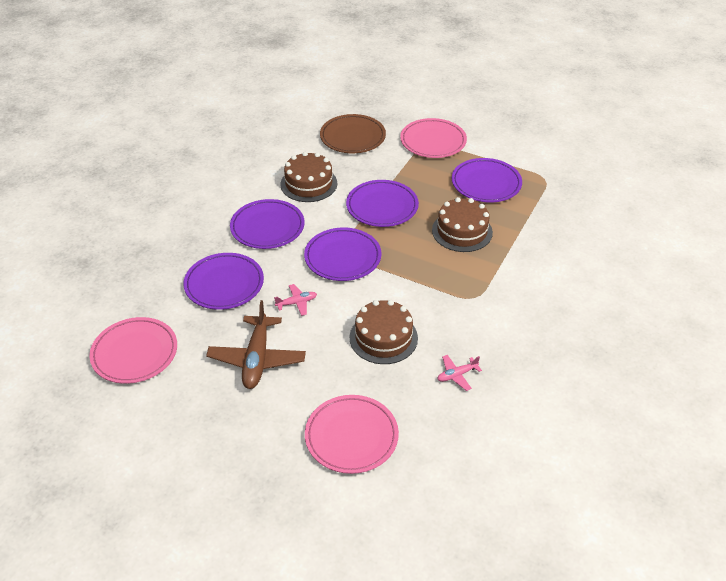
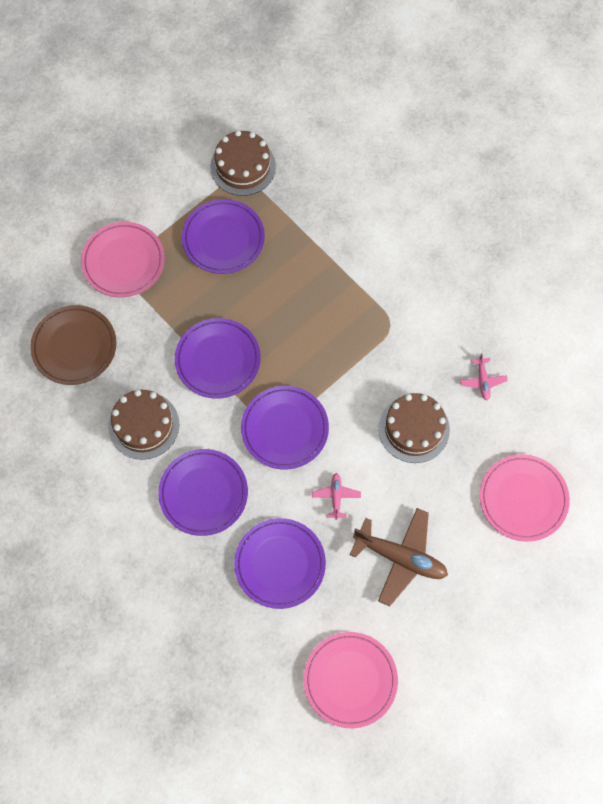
camera: 70 degrees left, 25 degrees up
(462, 231) = (291, 295): brown cake -> brown cake (243, 166)

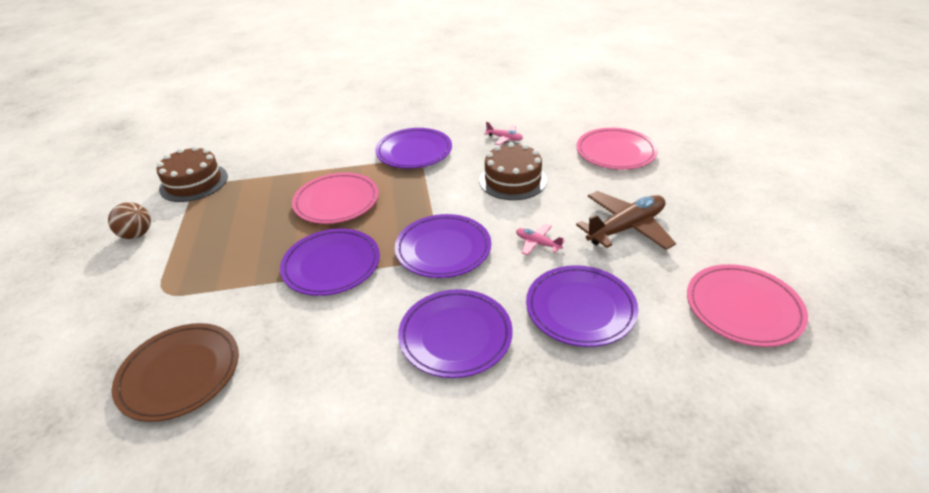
camera: 55 degrees left, 30 degrees down
(123, 262) = (156, 289): pink plate -> pink plate (336, 202)
(143, 425) = (333, 352): brown cake -> none
(161, 190) = (137, 234): none -> brown ball
(223, 239) = (232, 216): purple plate -> purple plate (414, 152)

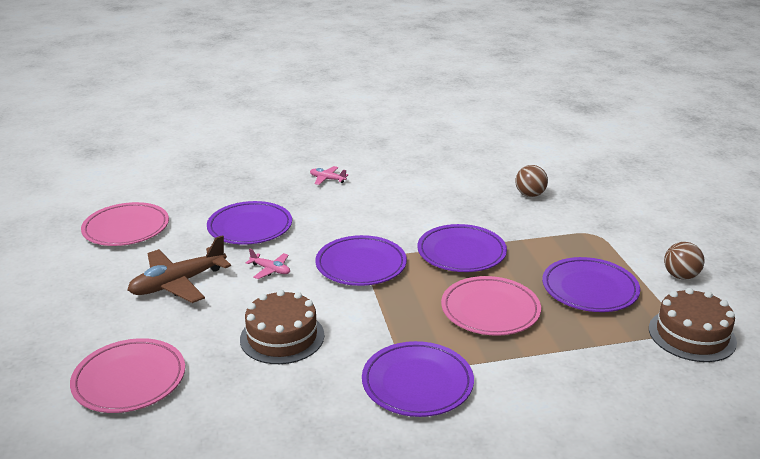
camera: 175 degrees right, 10 degrees down
(180, 374) = (530, 195): brown plate -> brown ball
(455, 336) = (346, 213): purple plate -> purple plate (589, 289)
(504, 138) = (281, 408): pink plane -> pink plane (327, 179)

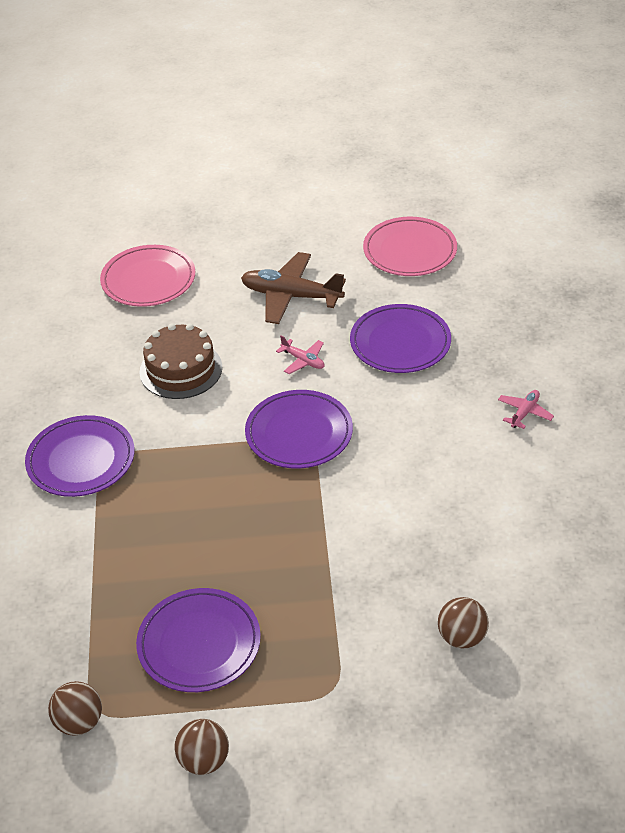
camera: 100 degrees right, 15 degrees up
(178, 283) = (291, 296): brown plane -> brown plane turned 45 degrees counterclockwise
(270, 270) = (303, 360): pink plane -> pink plane turned 90 degrees counterclockwise
(461, 252) = (309, 529): purple plate -> none
(490, 310) = (181, 536): pink plate -> none
(691, 335) = (79, 722): brown cake -> brown ball

